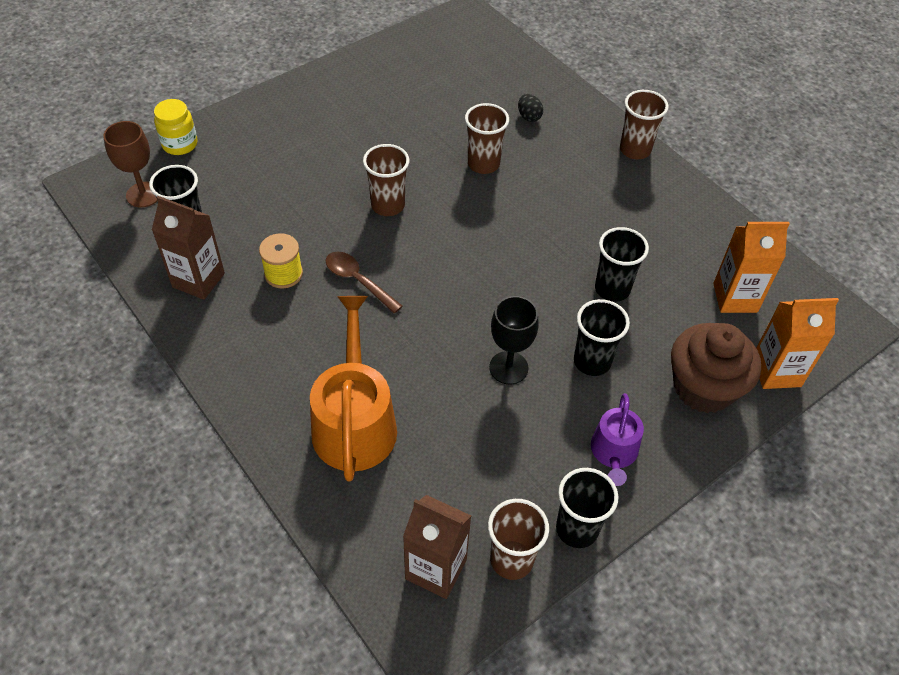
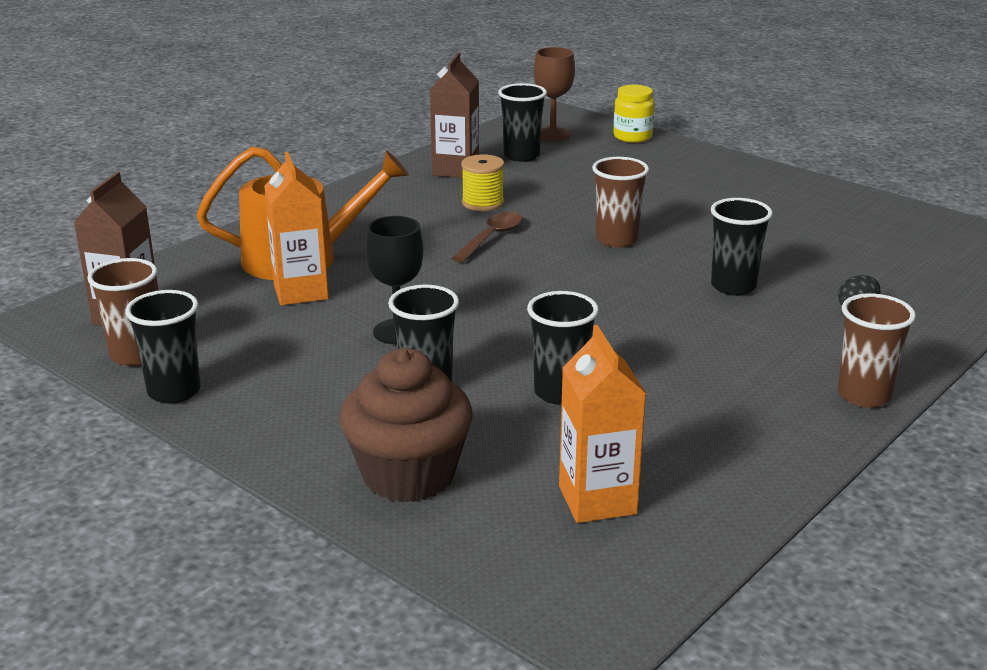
camera: 80 degrees right, 25 degrees down
(483, 164) = (733, 286): brown cup -> black cup
(614, 452) = (285, 409): purple watering can -> none
(776, 371) = (461, 544): orange carton -> orange carton (301, 292)

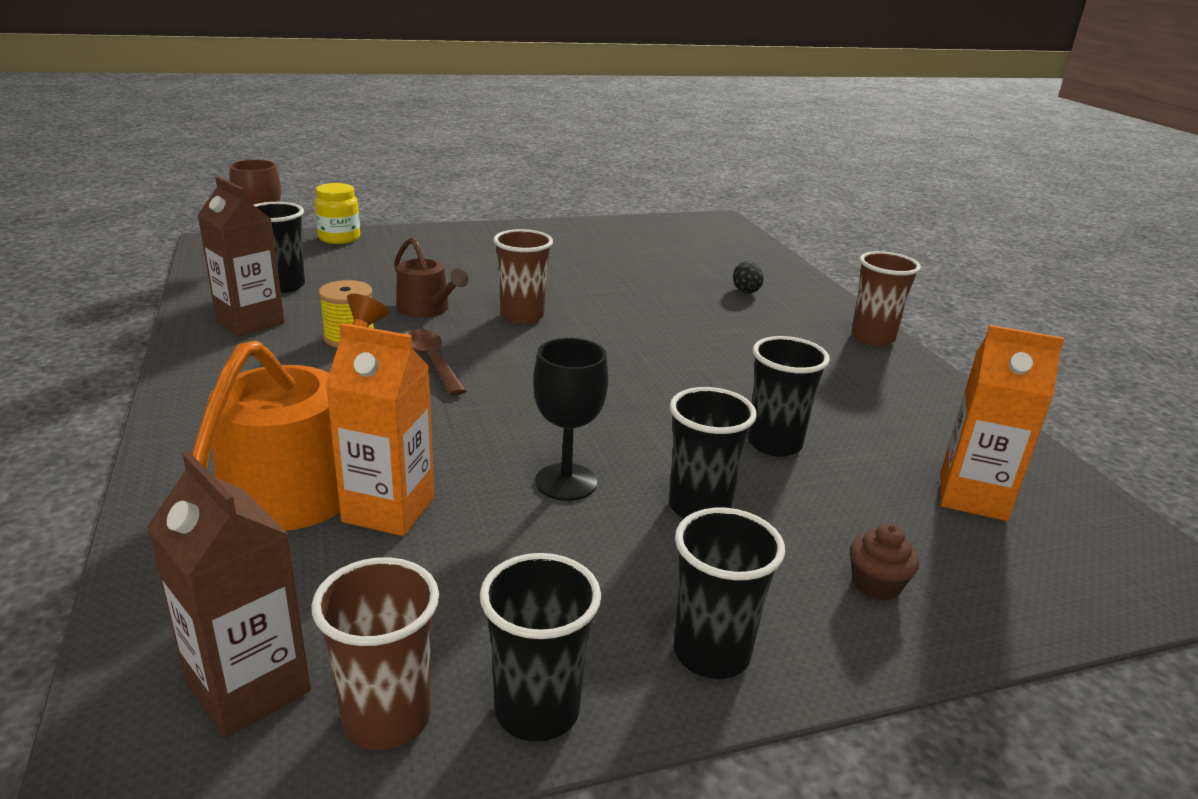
camera: 60 degrees left, 0 degrees up
(408, 475) = (876, 585): brown cupcake -> brown cupcake, size x0.43
(568, 207) = (427, 309): none -> brown watering can
(733, 286) = (664, 311): black cup -> black cup (711, 653)

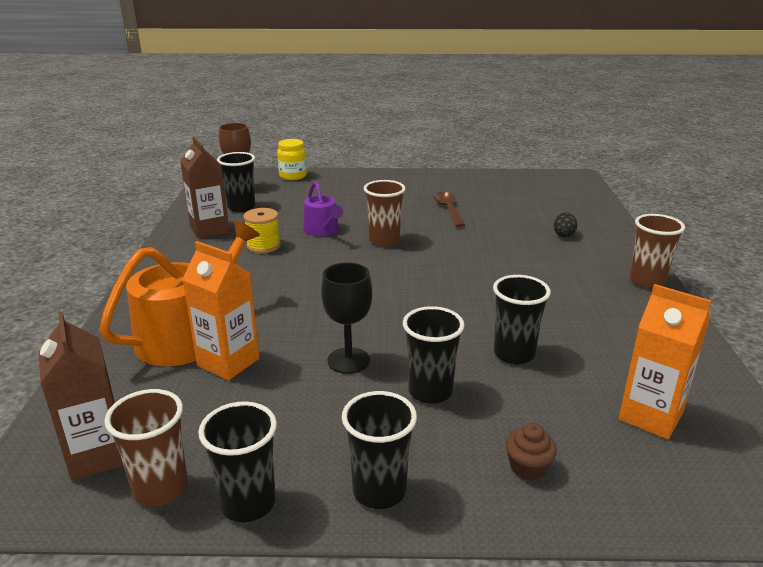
camera: 20 degrees right, 0 degrees up
(427, 309) = (323, 230): brown watering can -> purple watering can
(431, 361) = (306, 267): brown spoon -> brown spoon (448, 209)

